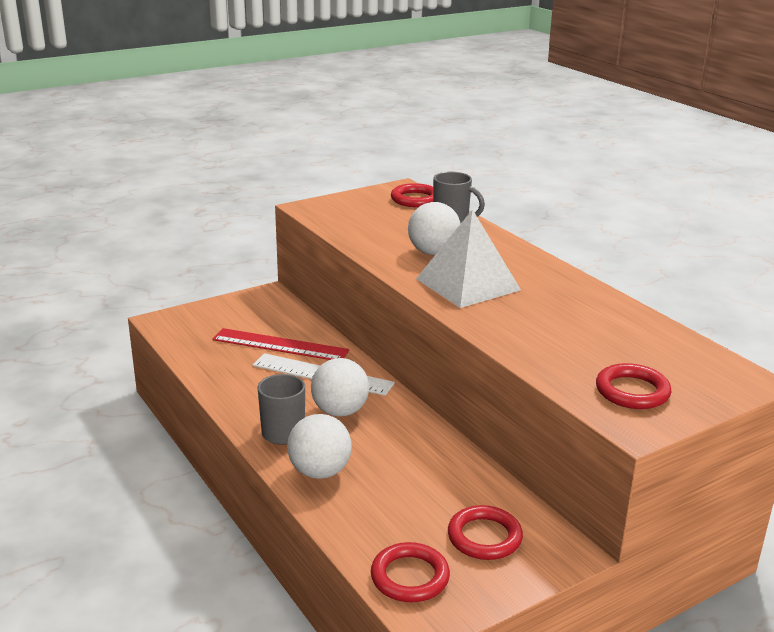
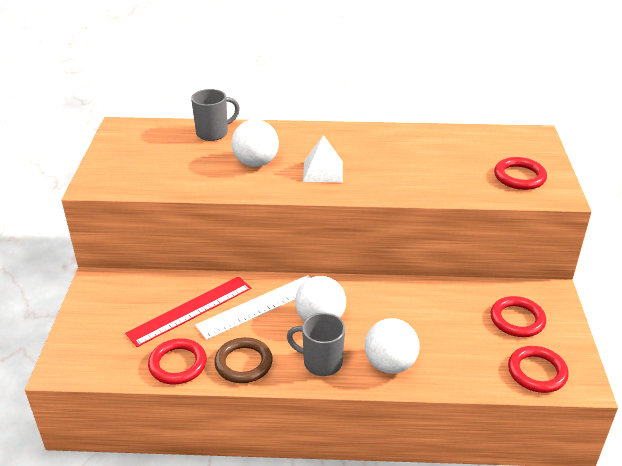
camera: 55 degrees left, 10 degrees up
(242, 394) = (243, 363): none -> brown ring
(415, 199) = (152, 131): red ring -> red ring (178, 364)
(467, 284) = (322, 171): white pyramid -> white pyramid, size x0.62

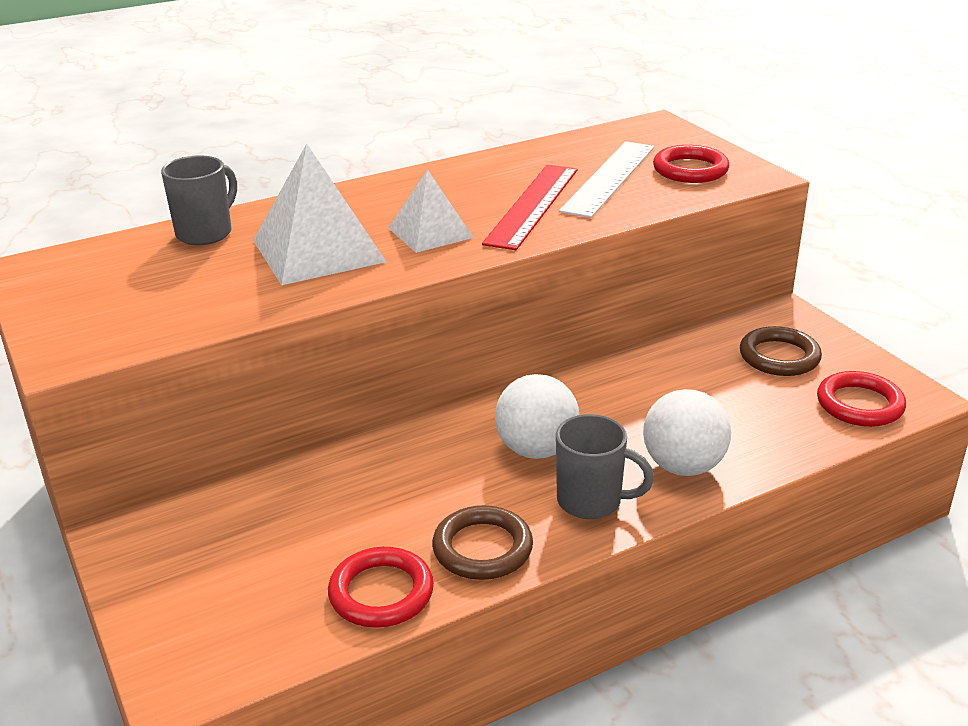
camera: 30 degrees left, 5 degrees down
(190, 310) = (329, 512): red ruler -> red ruler (533, 205)
(256, 163) = (318, 251): white ball -> white pyramid
(259, 306) = (432, 466): white ruler -> white ruler (609, 178)
(321, 362) = (591, 501): grey mug -> grey mug turned 150 degrees counterclockwise
(517, 319) = (779, 357): red ring -> brown ring

